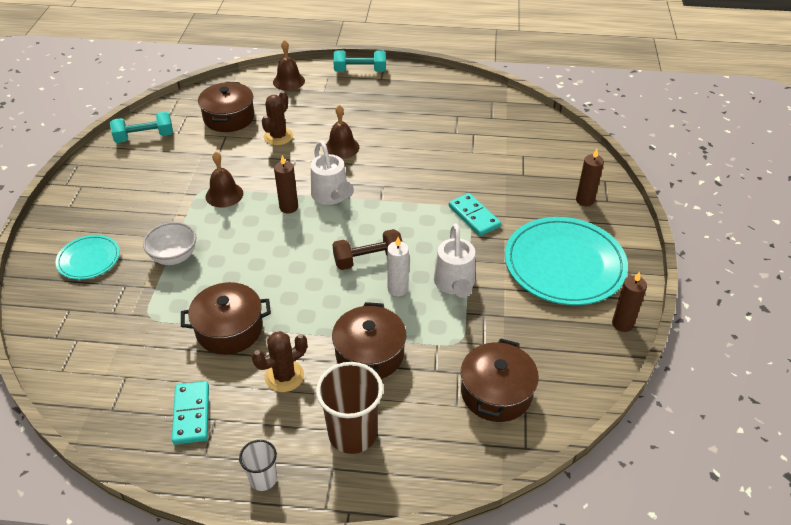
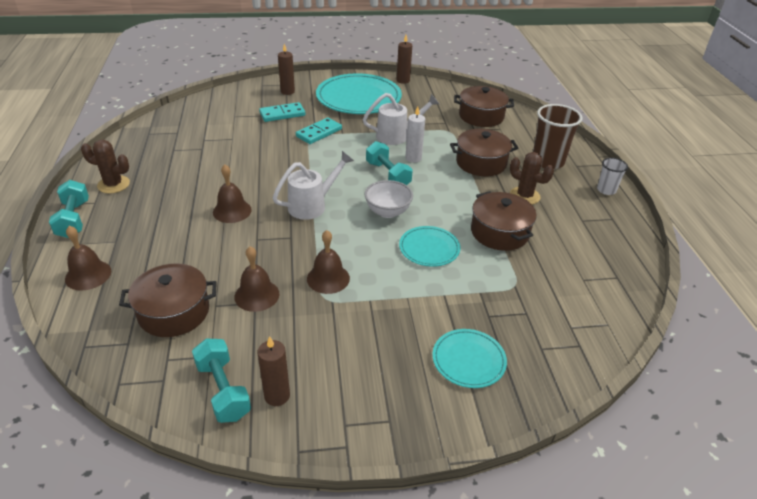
camera: 105 degrees left, 5 degrees down
(174, 257) = (434, 290): white bowl -> white bowl (387, 212)
(191, 414) = (587, 232): turquoise domino -> turquoise domino (282, 114)
(225, 155) = (257, 295): none -> brown bell
(231, 266) = (429, 248): none -> turquoise plate
(278, 136) = (215, 259): brown cactus -> brown cactus (113, 185)
(288, 207) = (335, 229): brown candle -> brown candle (277, 396)
(368, 259) = (388, 175): brown dumbbell -> turquoise dumbbell

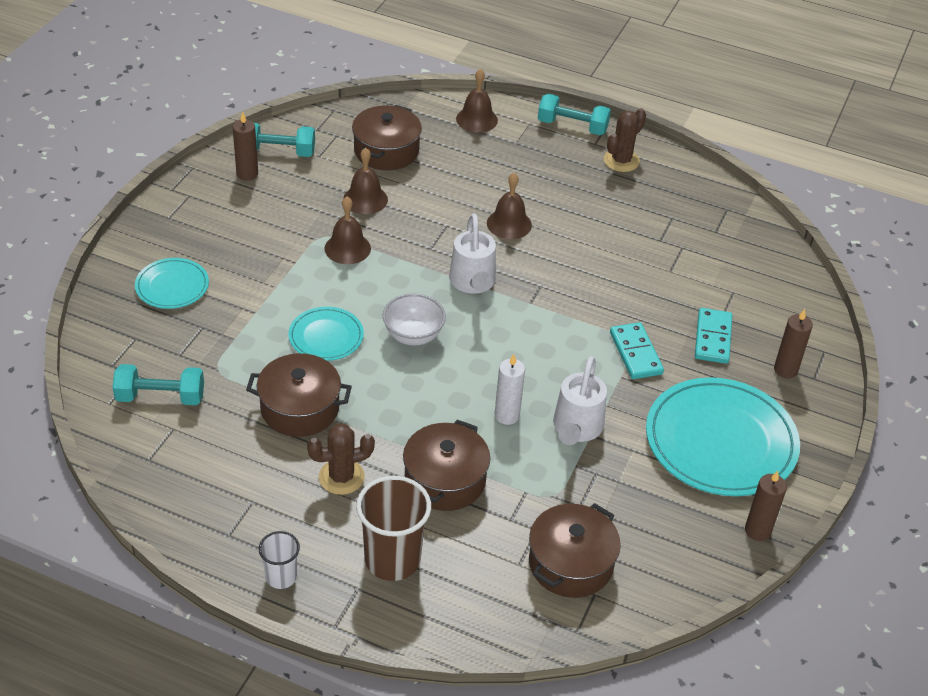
camera: 120 degrees right, 5 degrees up
(388, 175) = (486, 371): turquoise dumbbell -> turquoise dumbbell (160, 397)

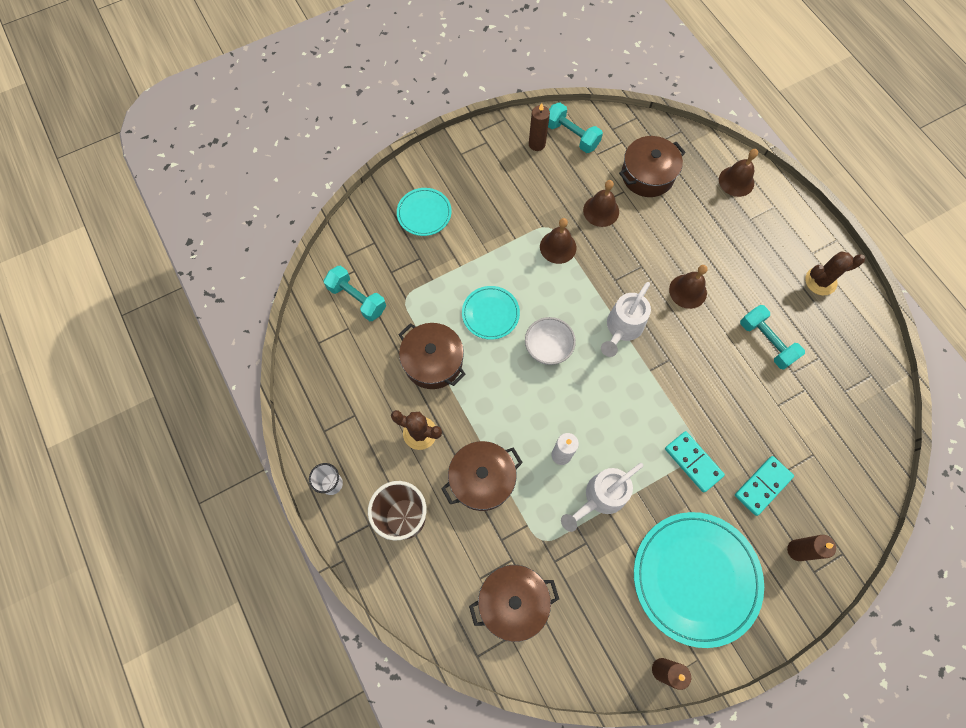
camera: 40 degrees right, 25 degrees up
(572, 126) = (806, 227): turquoise dumbbell -> turquoise dumbbell (766, 342)
(636, 353) = (693, 462): turquoise domino -> turquoise domino turned 60 degrees counterclockwise

